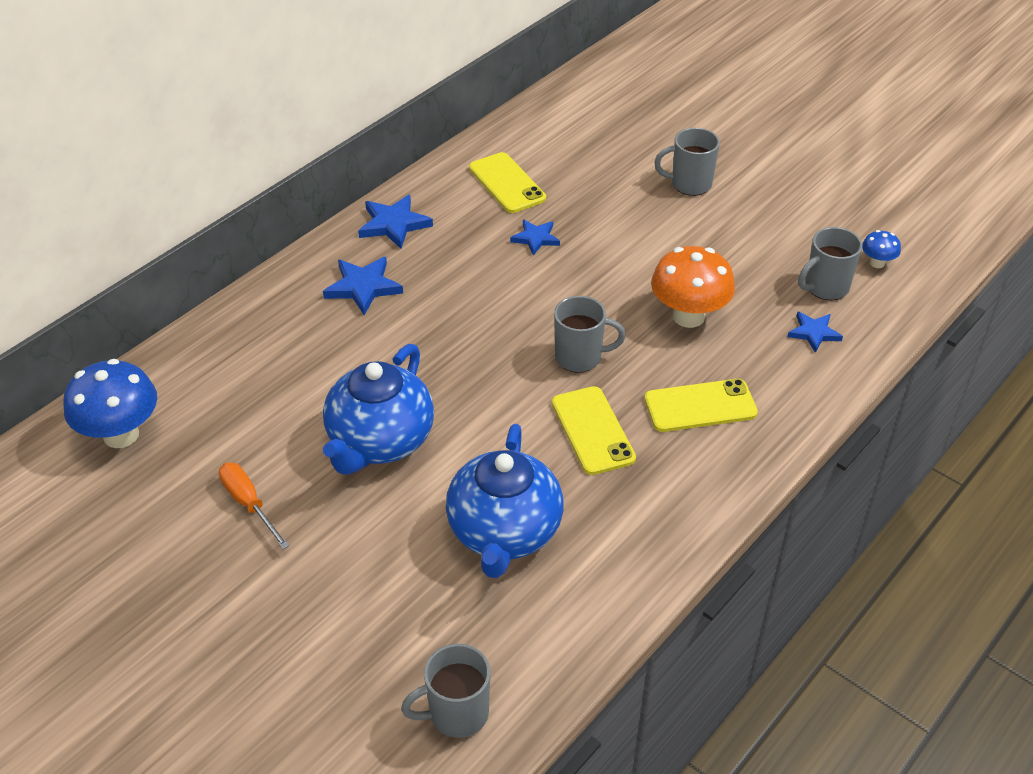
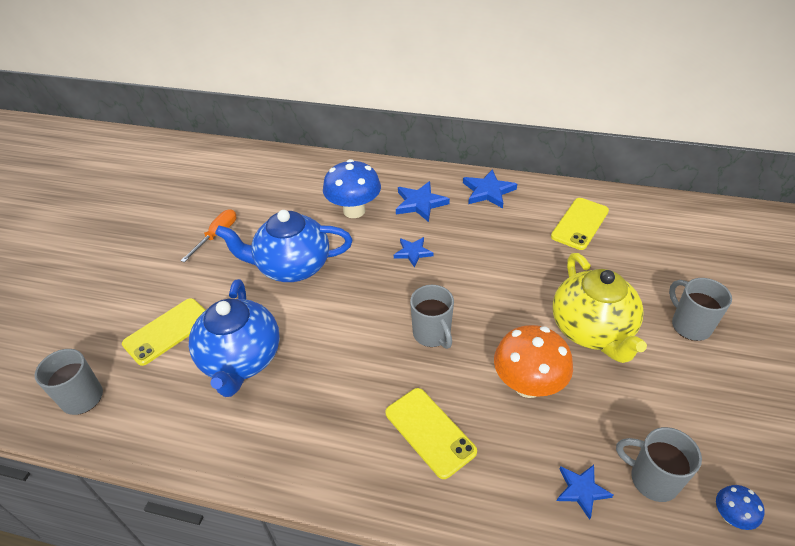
camera: 65 degrees right, 0 degrees up
(121, 435) = (245, 170): blue mushroom -> blue mushroom (354, 210)
(504, 532) = (241, 360): blue teapot -> blue teapot turned 75 degrees counterclockwise
(535, 238) = (536, 261): blue star -> blue star (413, 252)
(592, 430) = (362, 371): yellow phone -> yellow phone (167, 331)
(653, 245) = (592, 330): none -> yellow teapot

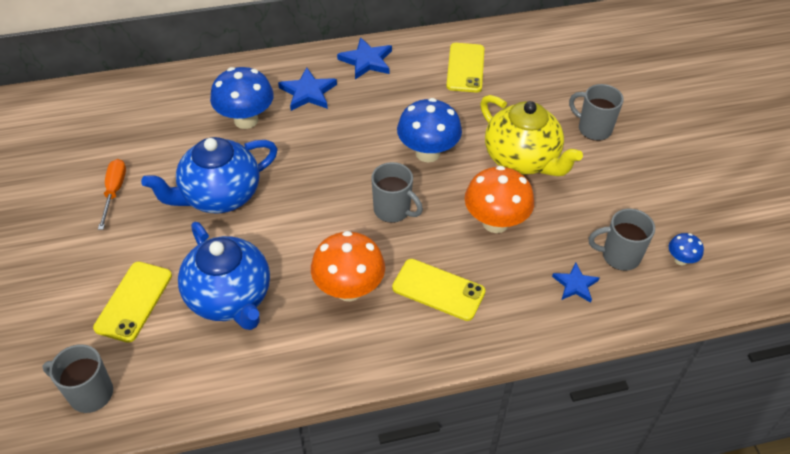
camera: 30 degrees left, 5 degrees up
(346, 395) = (349, 289): none -> orange mushroom
(413, 252) = (330, 143): blue star -> none
(497, 291) = (427, 153): none -> blue mushroom

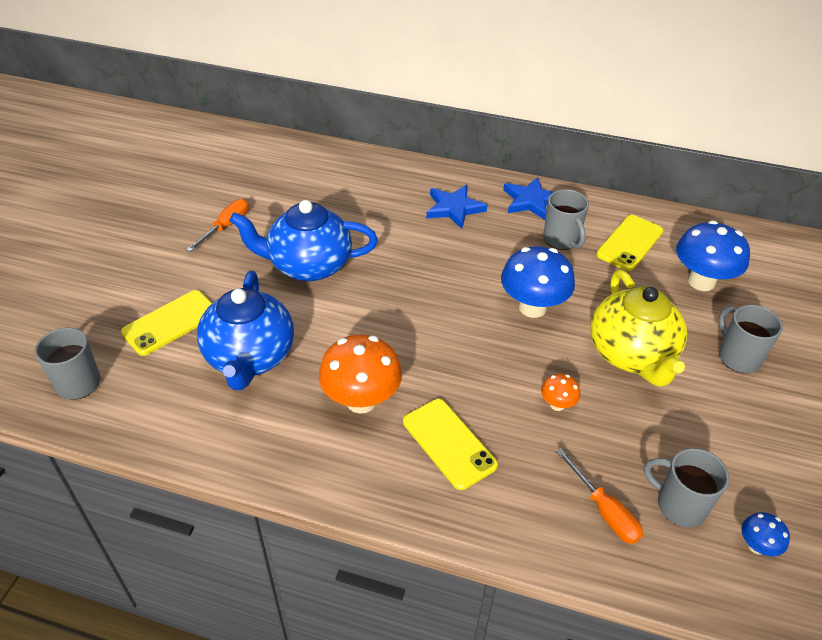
camera: 30 degrees right, 5 degrees down
(246, 120) = (380, 211): blue mushroom -> blue mushroom (701, 281)
(393, 210) = (458, 346): grey mug -> grey mug (561, 240)
(495, 222) = (557, 404): orange mushroom -> orange mushroom, size x0.48
(575, 285) = (604, 511): blue star -> orange screwdriver

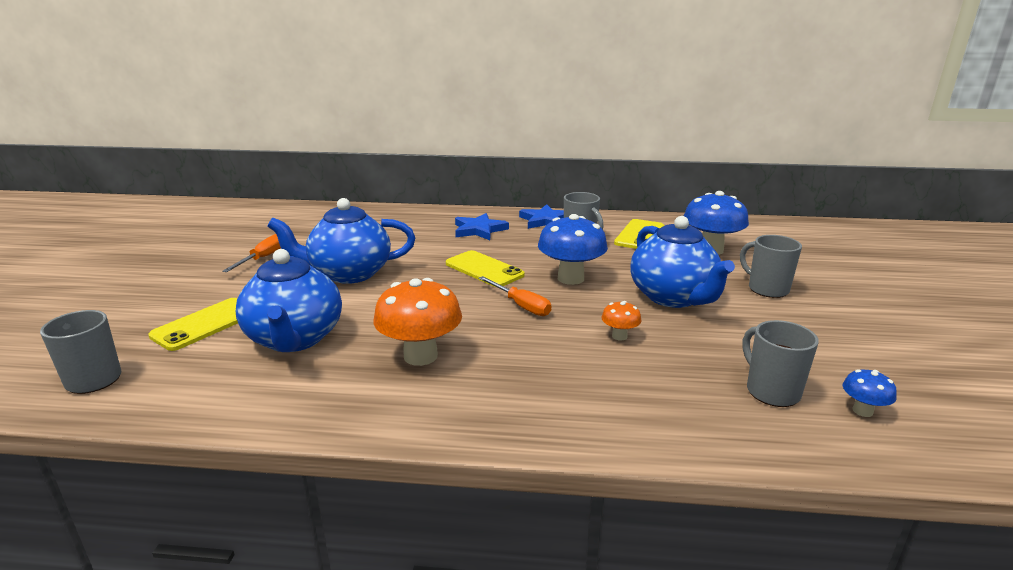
camera: 10 degrees left, 20 degrees down
(448, 443) = (521, 376): yellow phone -> yellow phone (484, 269)
(604, 511) = (700, 405): orange screwdriver -> orange screwdriver (521, 306)
(631, 354) = (673, 297): yellow teapot -> blue teapot
(679, 505) = (771, 391): grey mug -> grey mug turned 45 degrees clockwise

